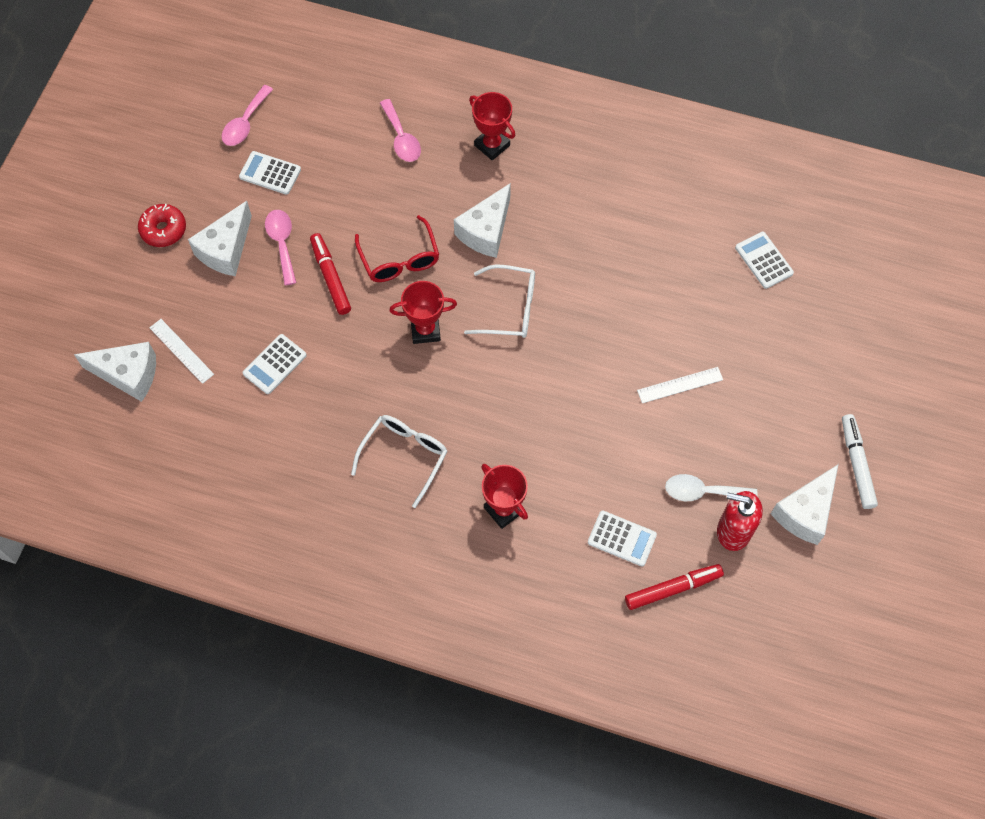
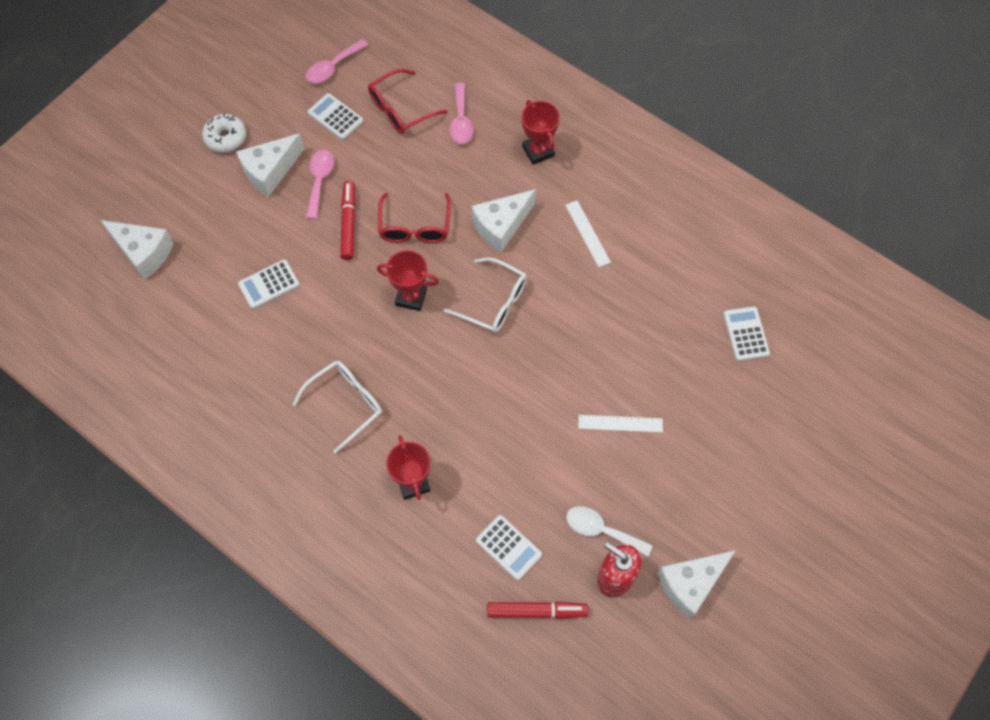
camera: 20 degrees right, 0 degrees up
(163, 230) = (226, 138): red donut -> white donut
(181, 351) = (196, 247): white ruler -> white ruler (587, 233)
(334, 145) = (400, 109): none -> red glasses
(857, 464) = (758, 555): white marker -> none

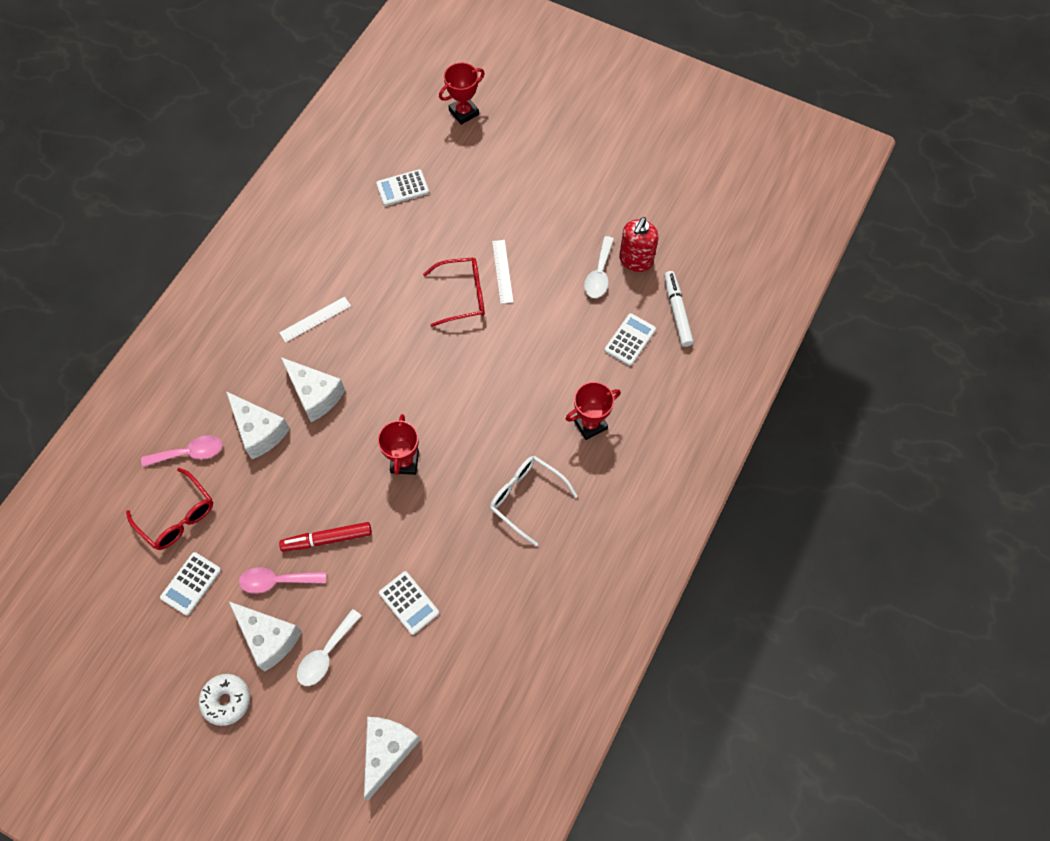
camera: 100 degrees left, 0 degrees up
(242, 213) = (326, 654): none -> white spoon
(332, 67) = (121, 602): pink spoon -> none
(415, 227) = (324, 474): red glasses -> red glasses (463, 295)
(494, 302) = (400, 387): white glasses -> none
(536, 611) = (677, 311): red marker -> white marker
(538, 151) = (224, 374): red trophy -> red trophy (464, 112)
(690, 584) = (628, 209): white cheese -> white cheese (259, 431)

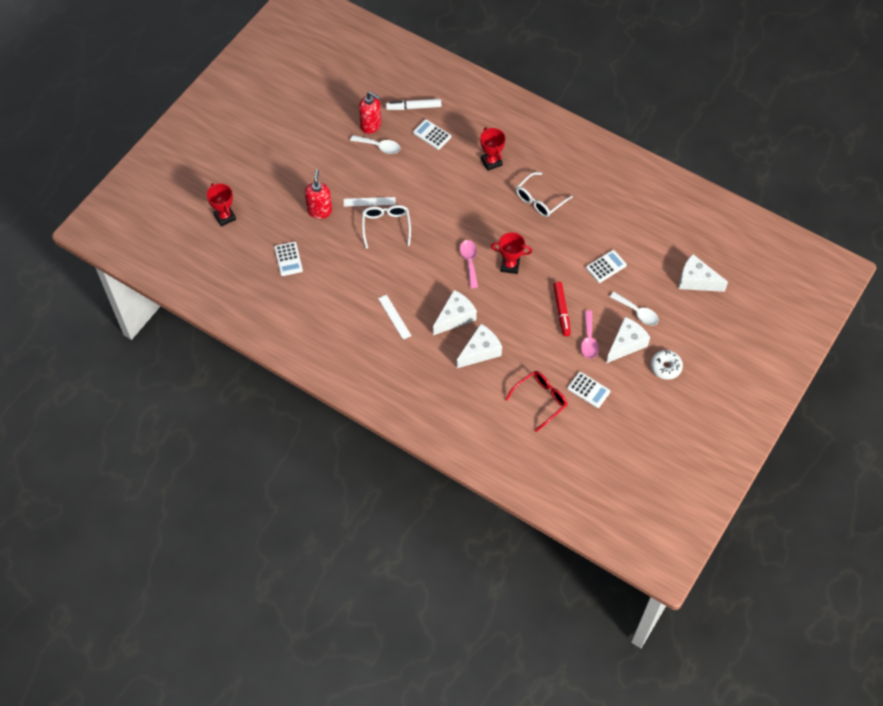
camera: 85 degrees left, 5 degrees down
(190, 453) = (493, 394): pink spoon -> pink spoon (469, 261)
(463, 295) = (386, 226): red glasses -> white glasses
(482, 214) = (320, 211): none -> red soap dispenser

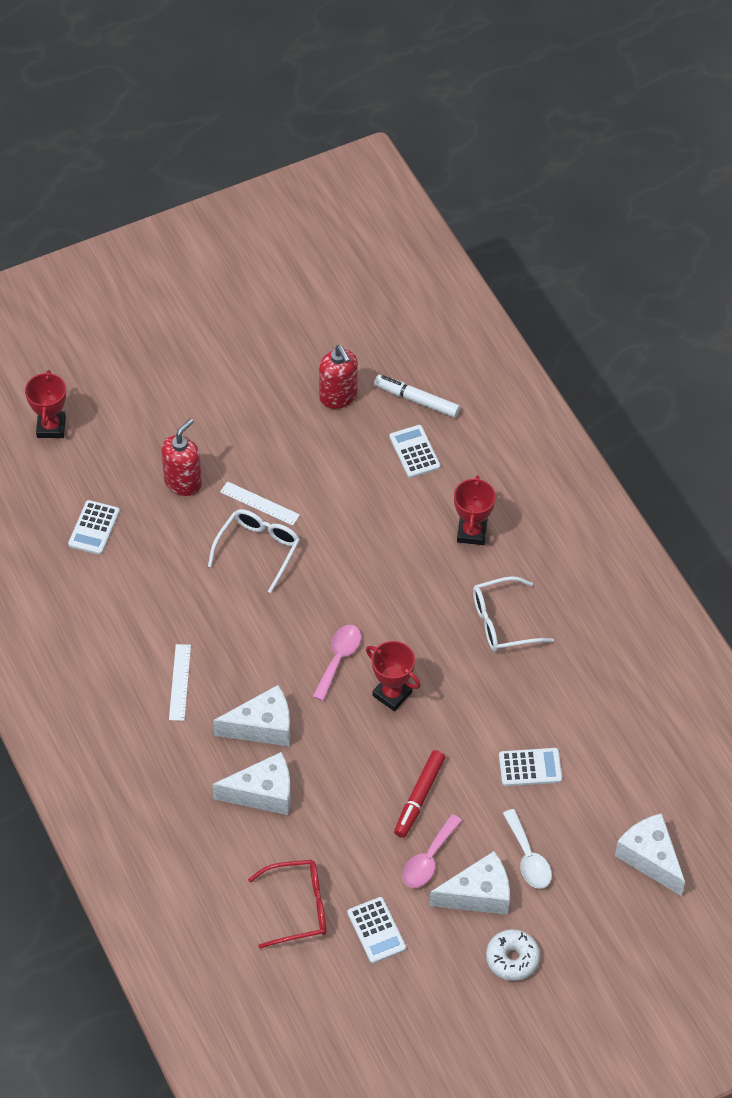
camera: 30 degrees right, 5 degrees down
(379, 146) = (328, 432): white spoon -> none

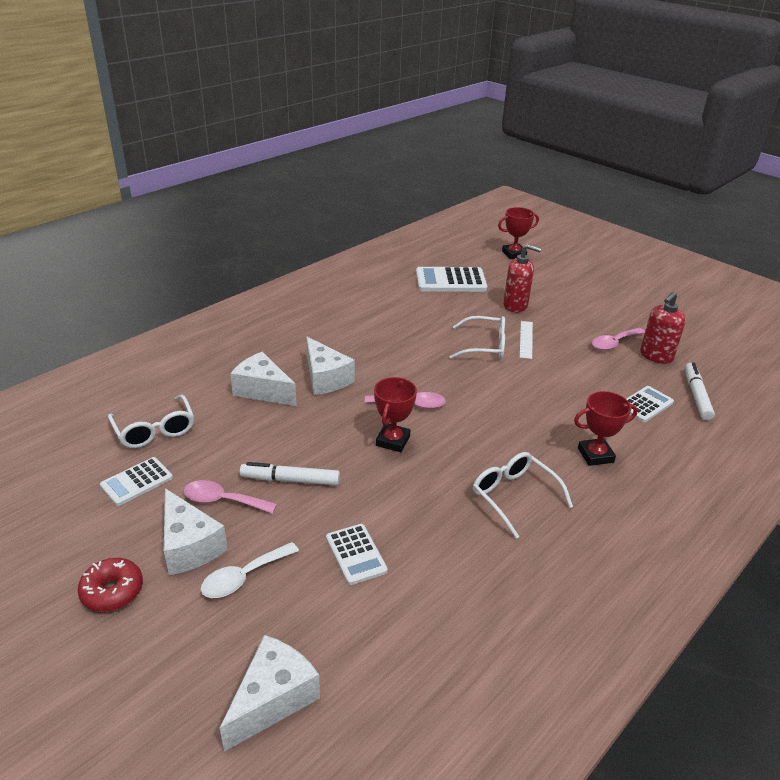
camera: 70 degrees right, 20 degrees down
(94, 528) = (450, 281): white calculator -> white calculator, size x1.65
(180, 682) = (346, 335): white ruler -> none
(263, 793) = (263, 390): white cheese -> white cheese turned 150 degrees clockwise
(298, 907) = (155, 430): red glasses -> white glasses
(299, 422) = (614, 343): none -> pink spoon
(419, 797) = (290, 480): red marker -> white marker
(512, 959) = (112, 591): white donut -> red donut

